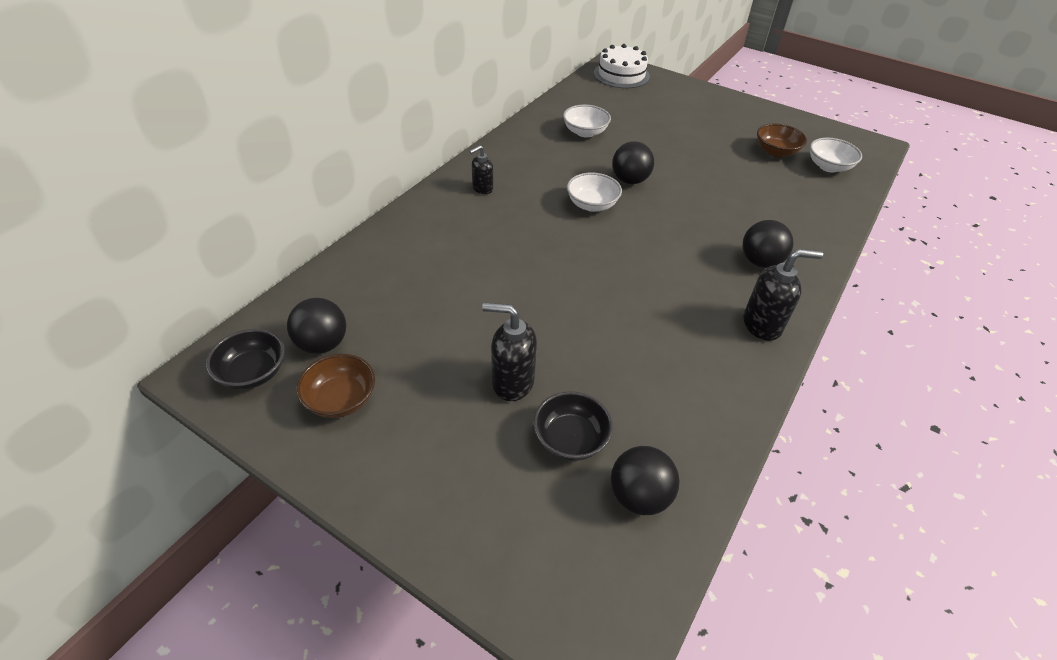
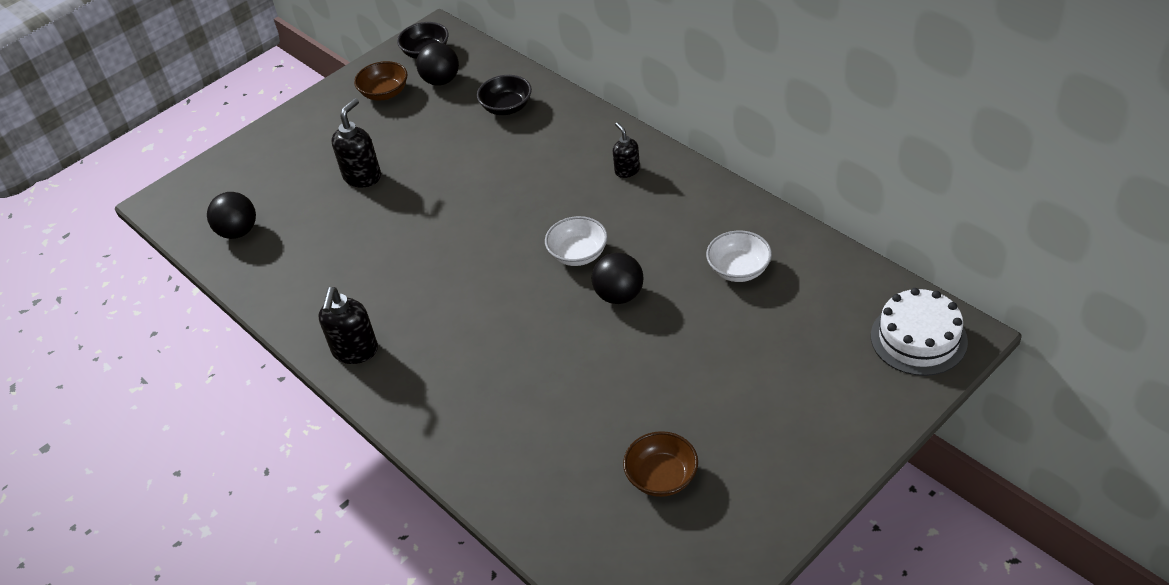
camera: 110 degrees right, 0 degrees up
(570, 439) = (298, 203): black bowl -> black bowl (506, 107)
(760, 262) = (441, 379): black ball -> none
(828, 167) = (611, 532): white bowl -> none

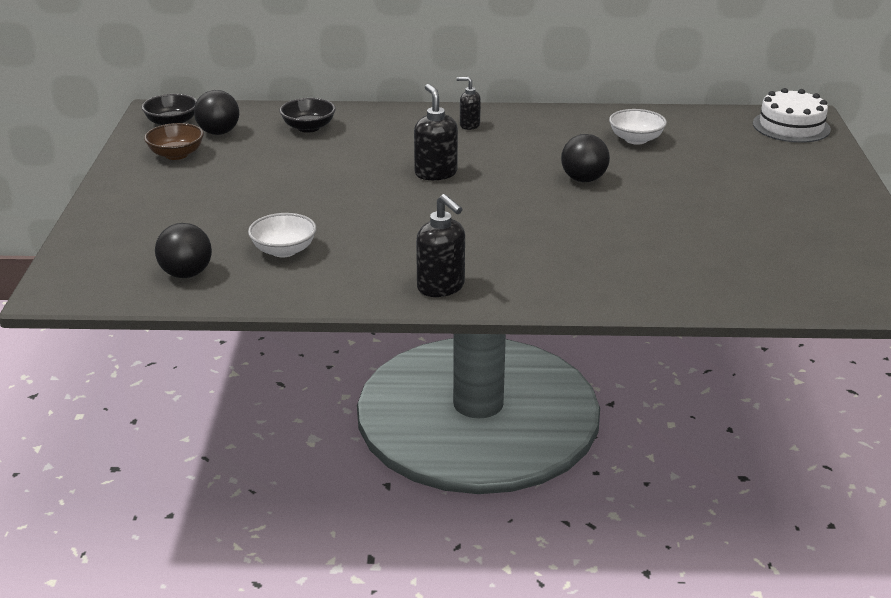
camera: 50 degrees left, 15 degrees down
(362, 177) = (250, 202): black soap dispenser -> black soap dispenser (435, 173)
(578, 254) = (515, 173): white bowl -> white bowl (284, 250)
(661, 477) = (777, 241): brown bowl -> none

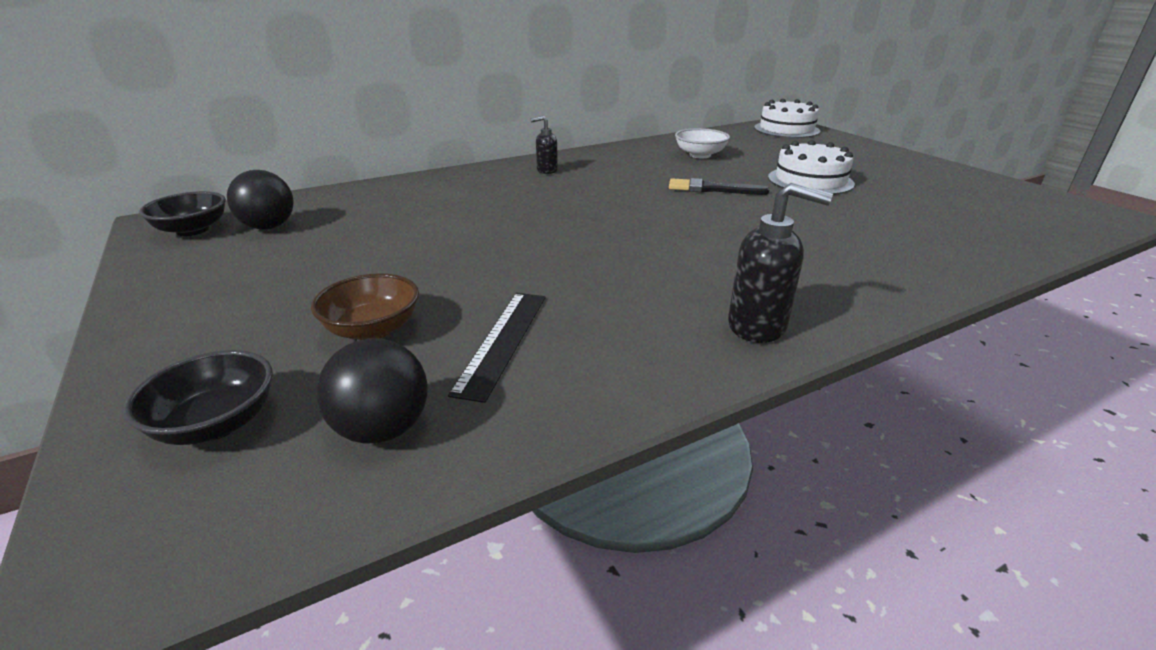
camera: 30 degrees left, 0 degrees up
(176, 154) = (225, 261): brown bowl -> brown bowl (373, 329)
(284, 250) = (502, 341): white bowl -> black ruler
(308, 127) = (380, 202): black bowl -> black bowl (217, 423)
(435, 173) = (572, 213): black soap dispenser -> none
(583, 179) = (712, 189): black ball -> black brush
(692, 193) = (810, 180): none -> white cake

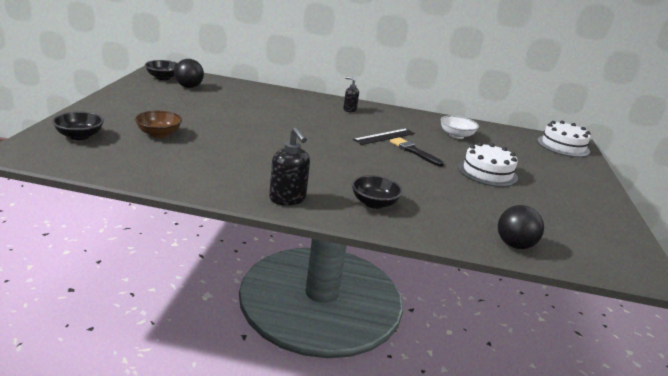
camera: 35 degrees right, 5 degrees down
(382, 429) = (113, 159): black ball -> black ball (514, 245)
(502, 341) = (189, 157): black ruler -> black ruler (384, 136)
(831, 272) = (374, 203): none -> black bowl

